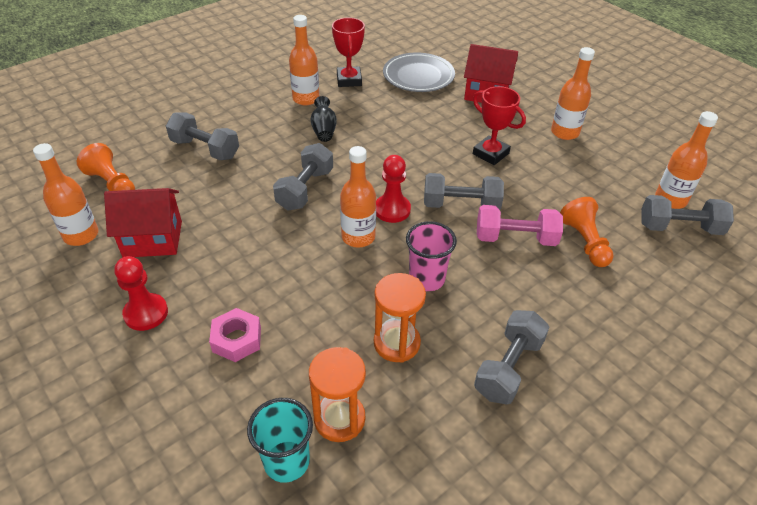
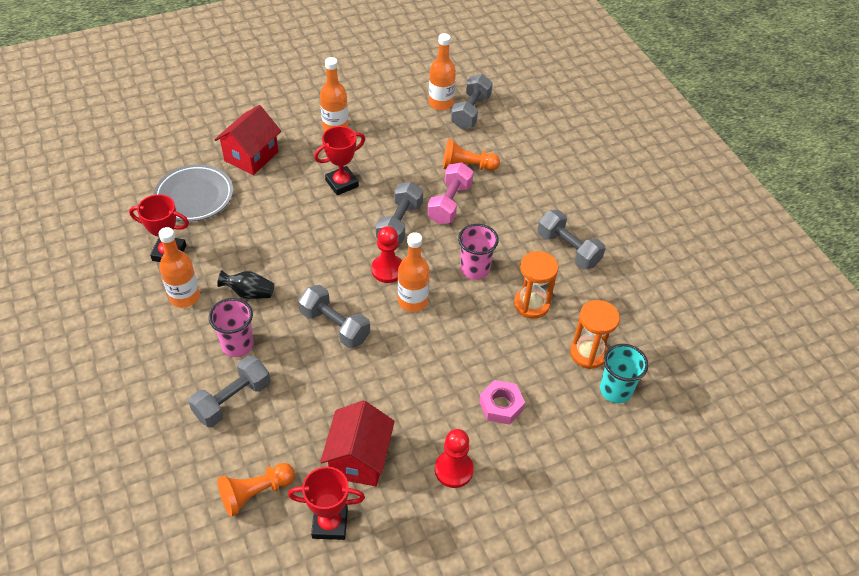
camera: 75 degrees left, 5 degrees up
(81, 235) = (330, 523): orange bottle -> red trophy
(264, 138) = (237, 345): none -> pink cup

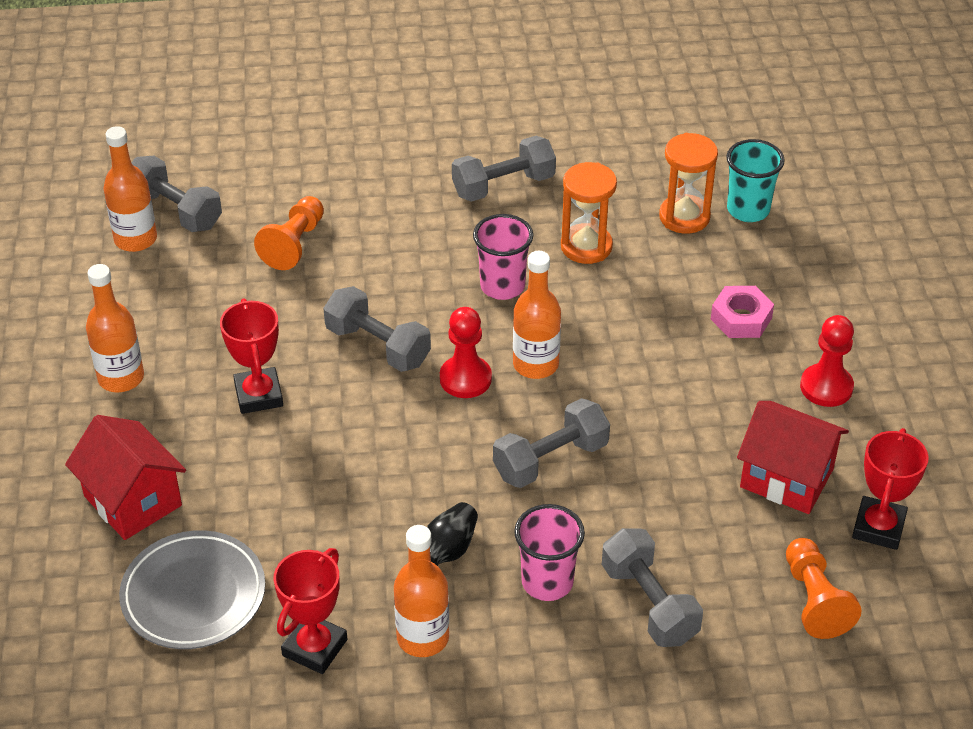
camera: 70 degrees left, 5 degrees down
(449, 203) = (362, 281): pink dumbbell -> none

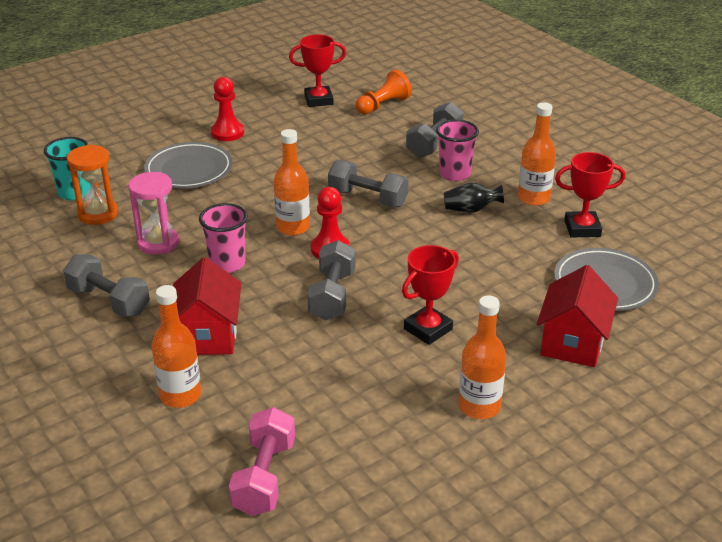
camera: 120 degrees left, 10 degrees down
(135, 239) = (321, 484): orange bottle -> orange bottle (180, 395)
(175, 211) = (264, 477): grey dumbbell -> pink dumbbell
(294, 244) = (256, 382): orange pawn -> none
(586, 246) = (158, 243): orange hourglass -> pink hourglass
(741, 318) = (189, 170): pink nut -> grey plate
(787, 478) = (309, 128): red house -> red house (208, 335)

